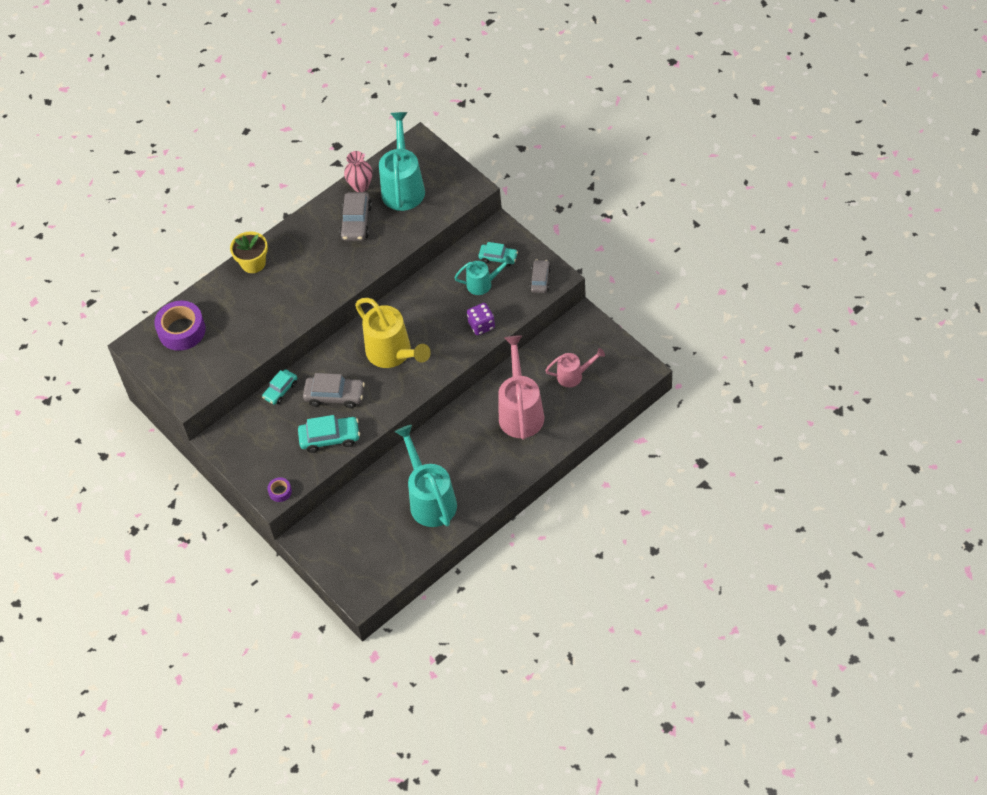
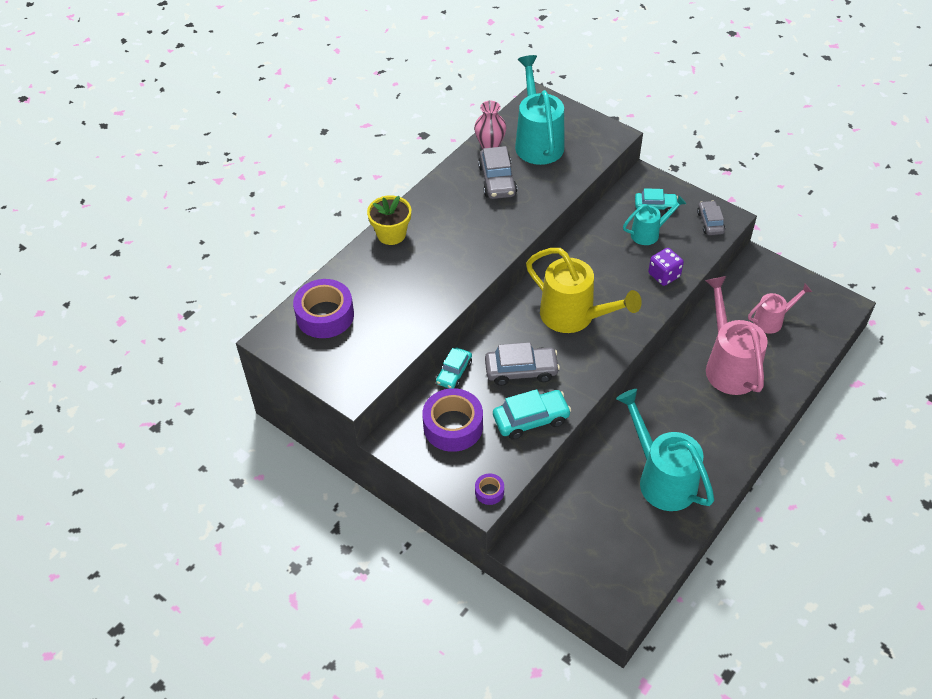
camera: 15 degrees left, 5 degrees down
(267, 435) = (453, 426): none -> purple tape

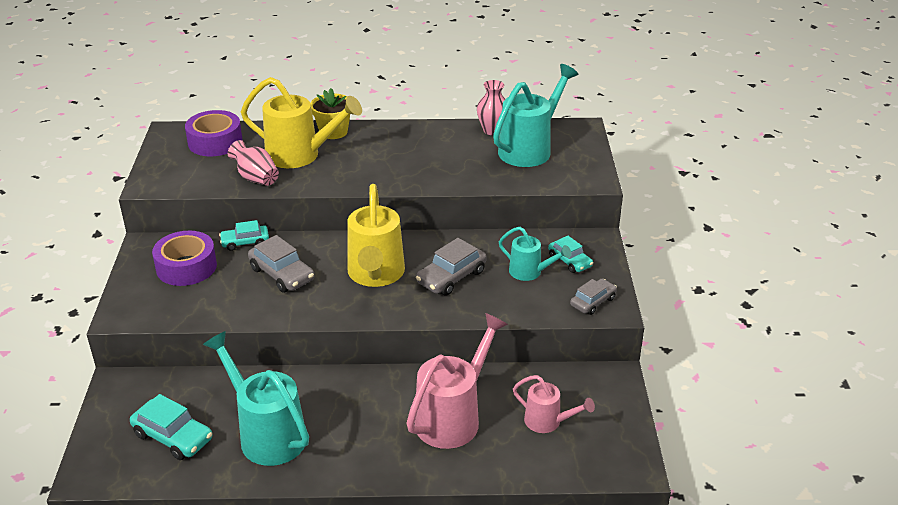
camera: 50 degrees right, 15 degrees down
(407, 272) = (300, 155): none -> yellow watering can
(415, 316) = (256, 178): none -> pink vase
(489, 492) = (131, 316): purple tape -> none
(497, 180) = (456, 150): grey car -> grey car (451, 277)
(531, 419) = (231, 303): turquoise car -> turquoise car (173, 437)
(661, 478) = (267, 434): turquoise watering can -> turquoise watering can turned 60 degrees counterclockwise
(664, 275) = (487, 303): purple dice -> none

